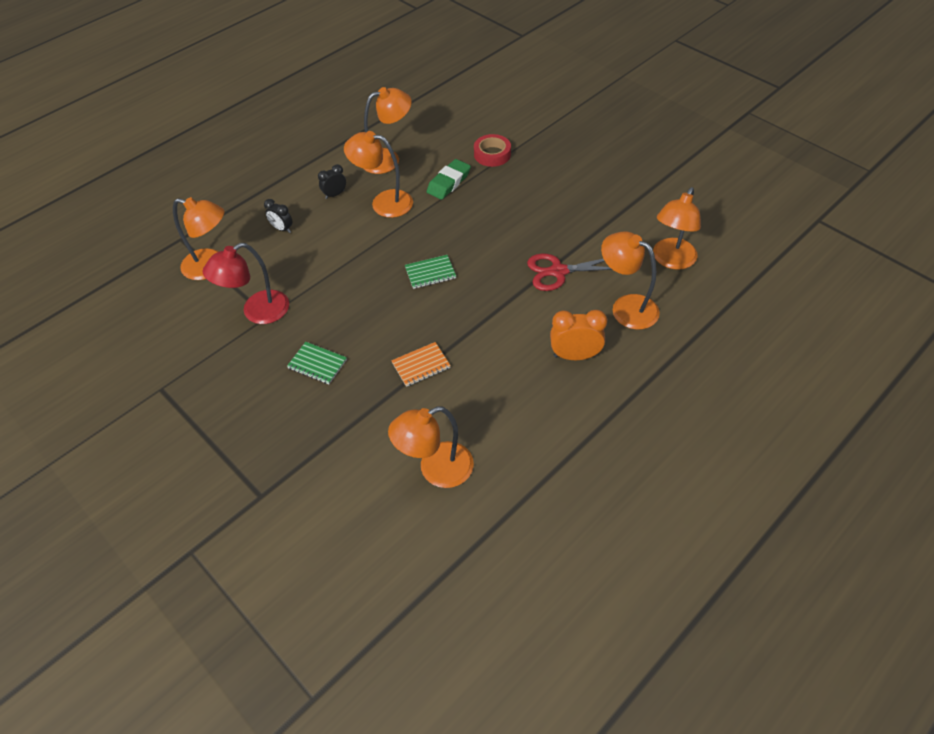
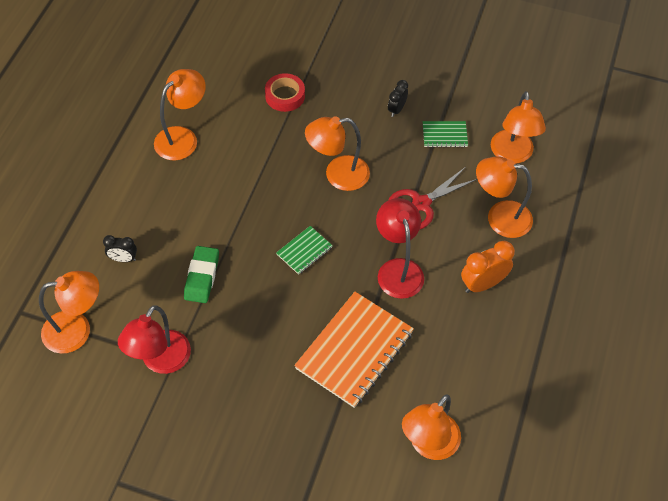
camera: 30 degrees left, 5 degrees up
(317, 364) = (256, 390): green notebook -> green notebook (444, 135)
(335, 194) = (153, 199): black clock -> black clock (396, 109)
(383, 202) = (209, 190): orange lamp -> orange lamp (338, 175)
(421, 365) = (354, 350): orange notebook -> orange notebook, size x2.09
(448, 182) = (261, 143): green eraser -> green eraser (202, 277)
(503, 315) = (398, 269): none -> red lamp

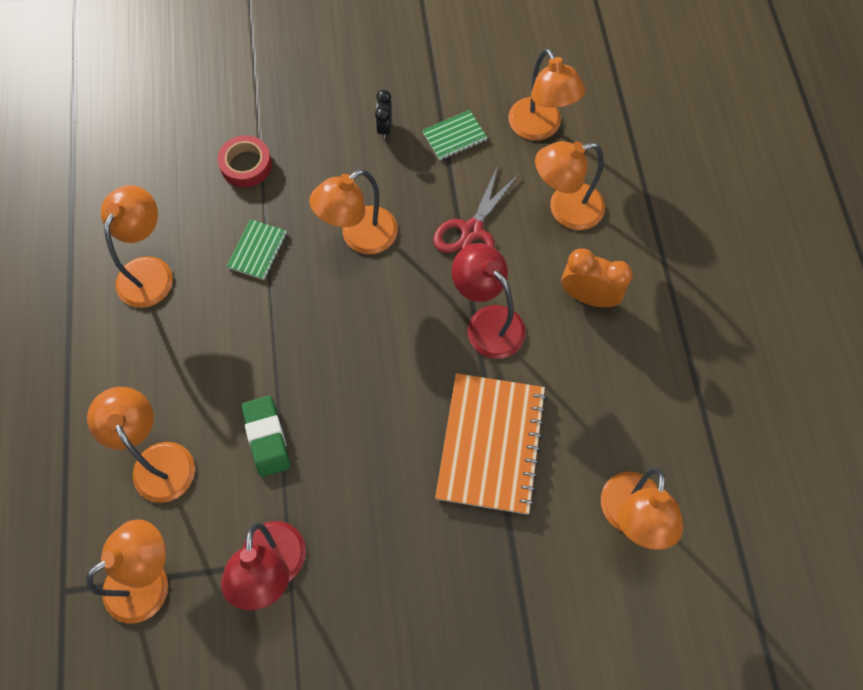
camera: 25 degrees left, 10 degrees up
(123, 259) = (158, 460): black clock -> orange lamp
(304, 251) = (370, 349): green notebook -> green notebook (257, 250)
(483, 284) = (588, 297): orange clock -> orange clock turned 75 degrees clockwise

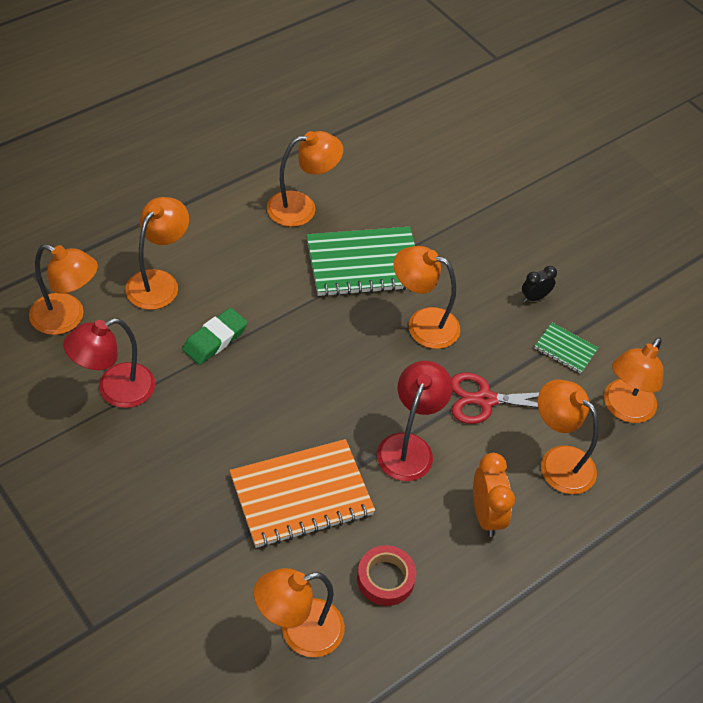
camera: 55 degrees right, 15 degrees down
(246, 165) = (431, 224): red tape -> red tape (385, 579)
(257, 250) = (364, 264): green notebook -> green notebook, size x2.09

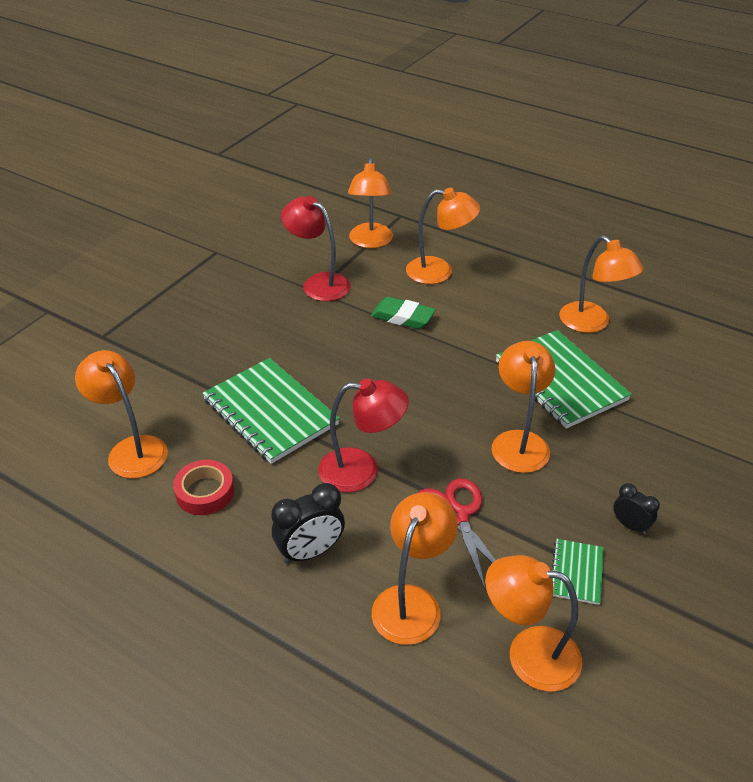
camera: 75 degrees right, 10 degrees down
(301, 495) = (270, 412): orange notebook -> green notebook
(485, 515) = (310, 552): orange clock -> black clock

